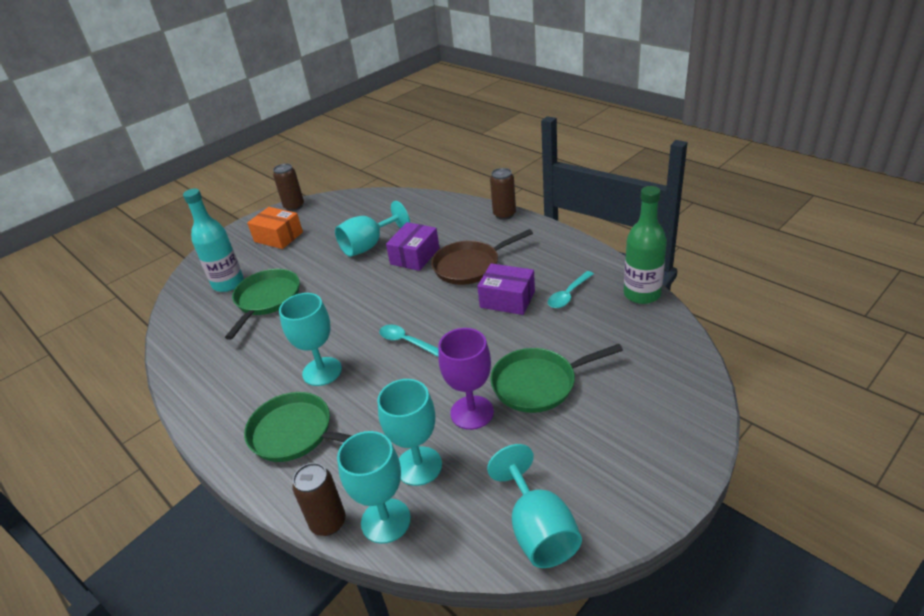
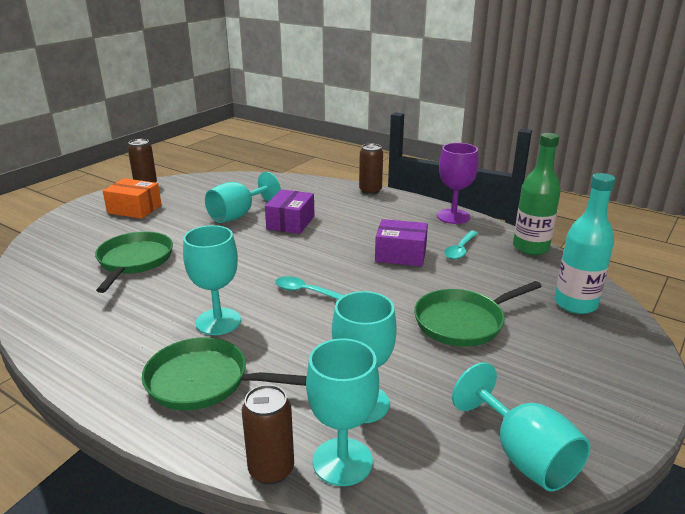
camera: 15 degrees left, 10 degrees down
(228, 283) = (84, 248): turquoise bottle -> turquoise bottle (575, 304)
(470, 266) = (351, 229): brown pan -> none
(472, 412) = (403, 350): purple goblet -> purple goblet (453, 216)

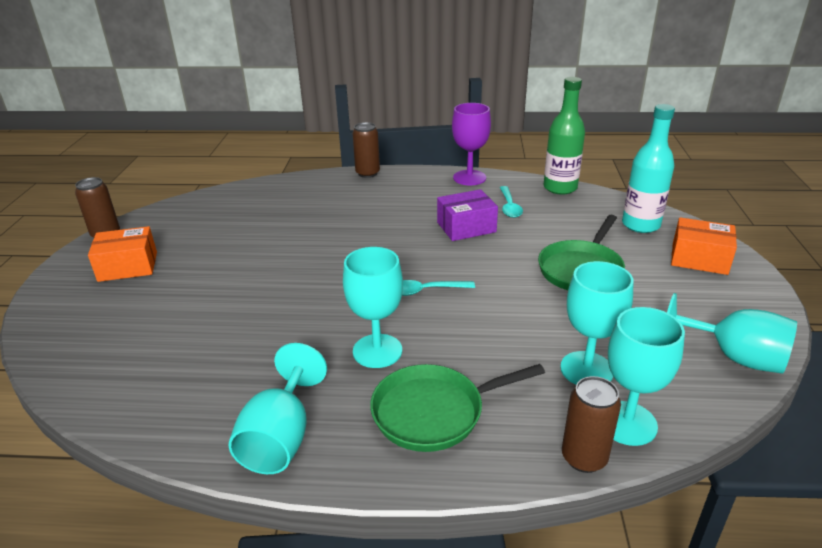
camera: 30 degrees left, 5 degrees up
(134, 261) = (205, 324): green pan -> none
(238, 215) = (262, 236): turquoise goblet -> turquoise goblet (280, 438)
(290, 222) = (327, 228): purple box -> none
(602, 355) = (699, 259): none -> orange box

